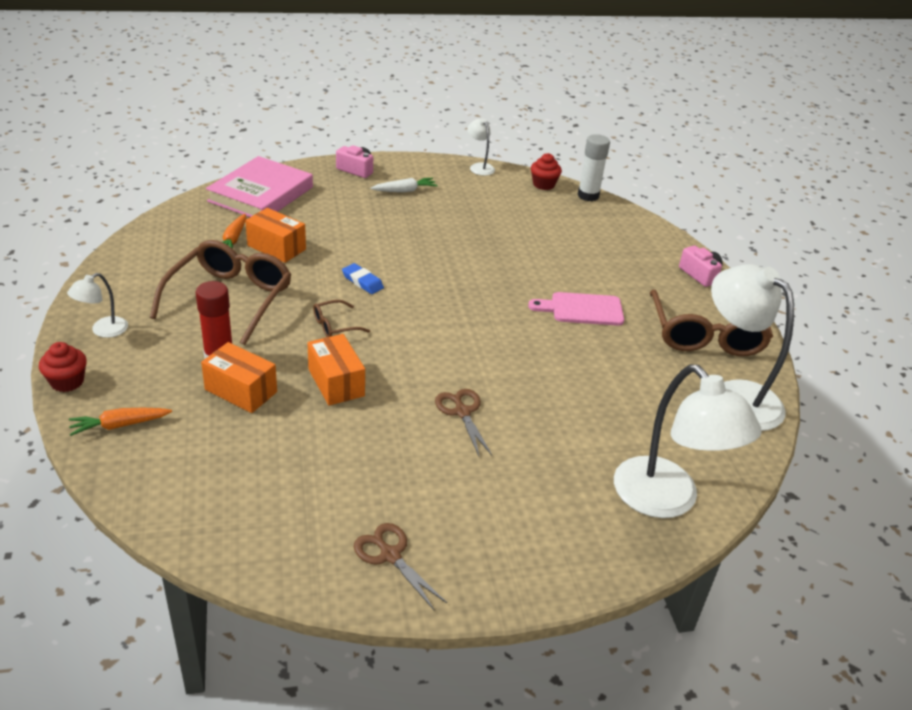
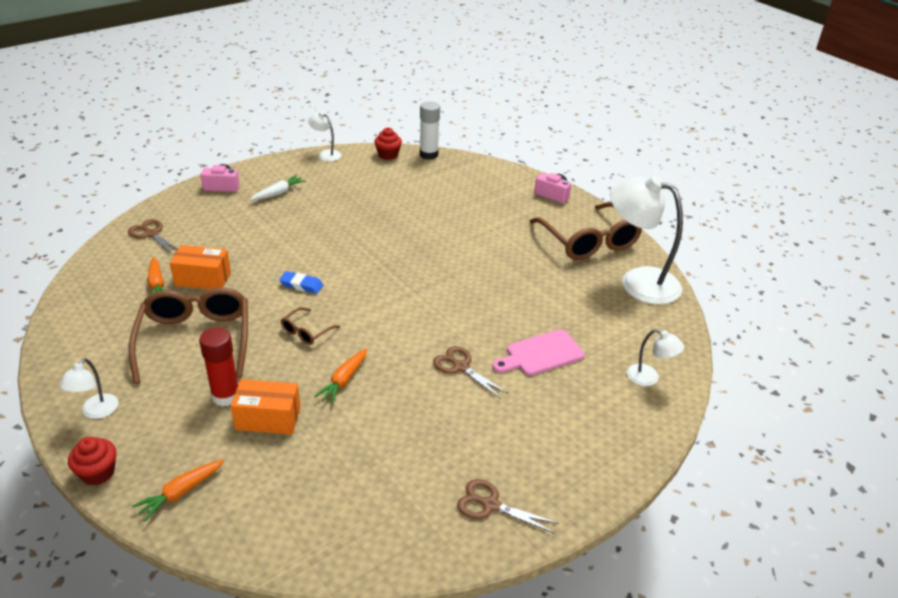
camera: 25 degrees left, 0 degrees up
(261, 194) = (151, 234): pink book -> brown scissors
(336, 382) = (344, 380): orange box -> orange carrot
(582, 309) = (489, 251): pink cutting board -> pink cutting board (541, 354)
(667, 500) = (649, 378): white lamp -> white lamp, size x0.47

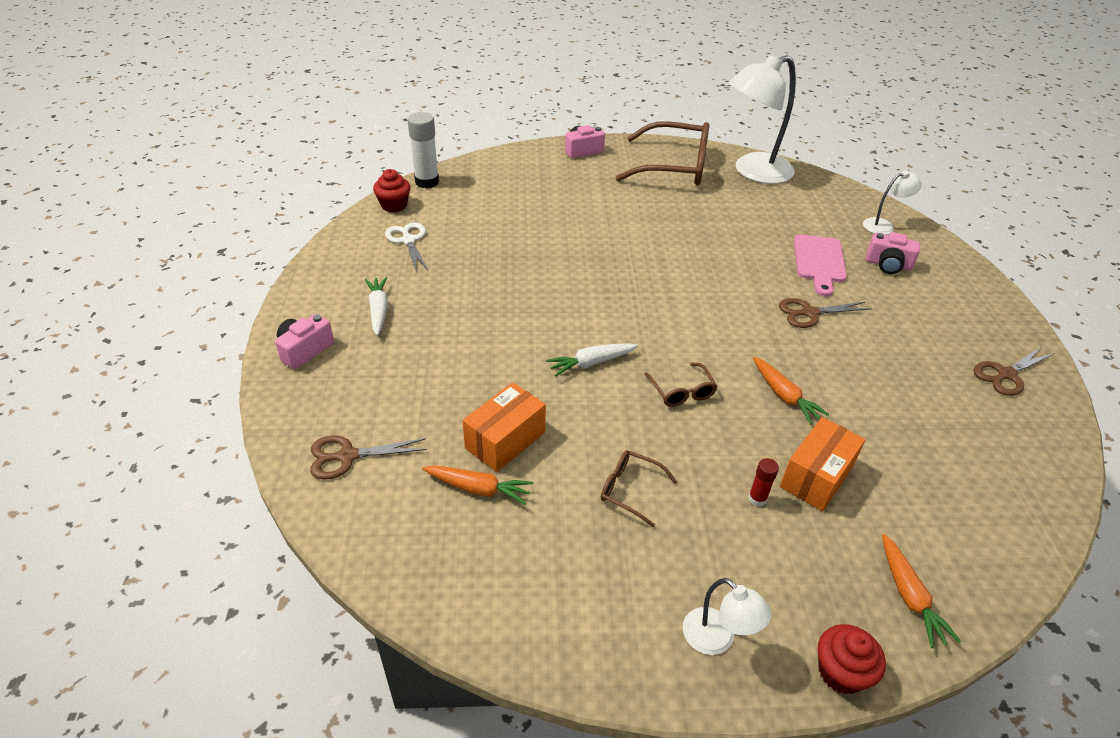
camera: 55 degrees left, 5 degrees up
(195, 340) = (630, 490): brown glasses -> brown glasses, size x0.44
(226, 396) = (757, 498): red glue stick -> red glue stick, size x0.50
(301, 285) = (591, 363): blue eraser -> white carrot
(326, 154) = (335, 244): white lamp -> none
(356, 174) = (408, 240): none -> white scissors
(584, 395) = (888, 265): none -> pink camera

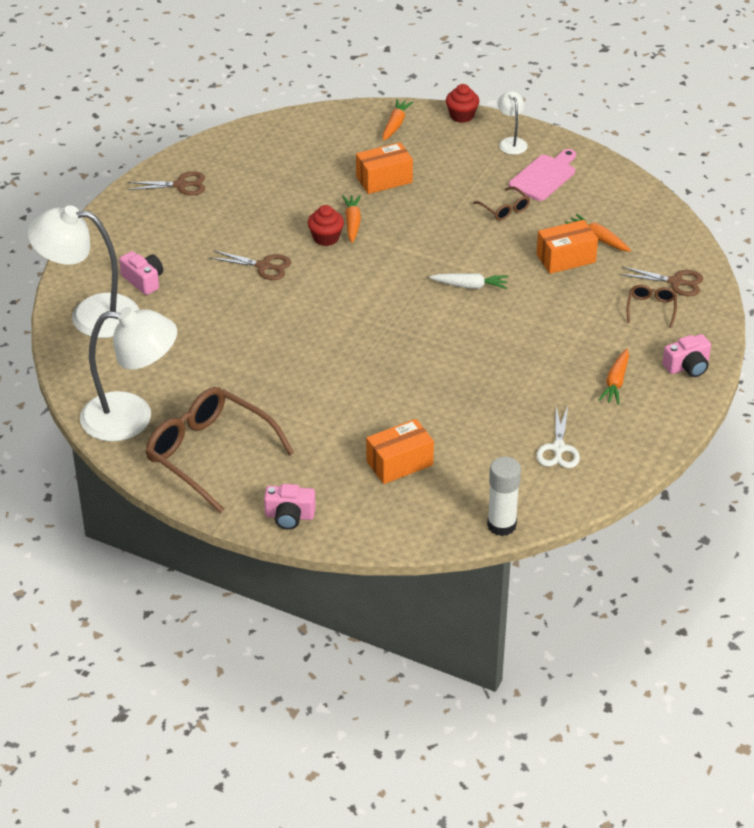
camera: 150 degrees left, 0 degrees up
(378, 310) = (615, 382): white carrot -> orange carrot
(394, 205) = (553, 501): red cupcake -> red cupcake (326, 238)
(533, 197) = (399, 463): none -> orange box
(682, 391) = (421, 248): brown glasses -> brown glasses (651, 308)
(757, 498) = (431, 182): red glue stick -> none
(819, 262) = (199, 302): pink cutting board -> pink cutting board (544, 176)
(883, 225) = (90, 315): white lamp -> white lamp, size x2.13

